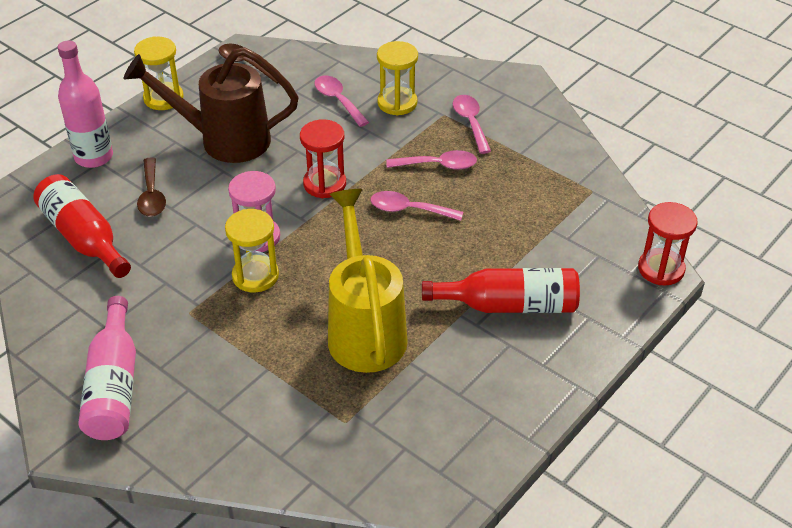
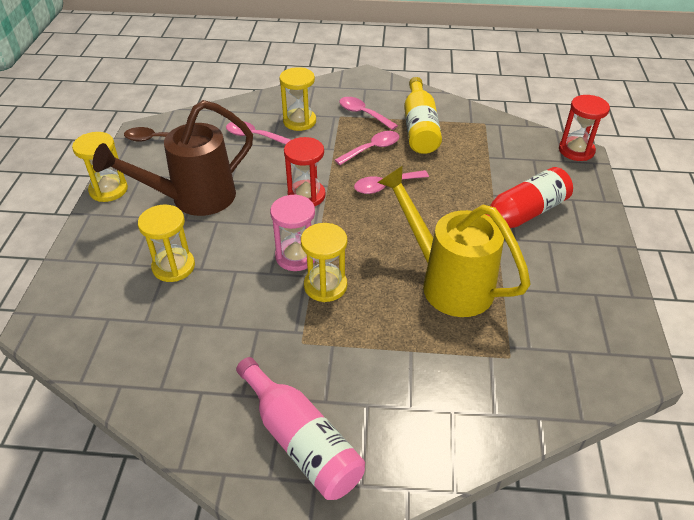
camera: 35 degrees left, 0 degrees up
(84, 238) = (145, 330): red bottle -> none
(94, 157) = (89, 260): pink bottle -> none
(151, 195) = (173, 267): brown spoon -> yellow hourglass
(513, 164) = (420, 128): none -> yellow bottle

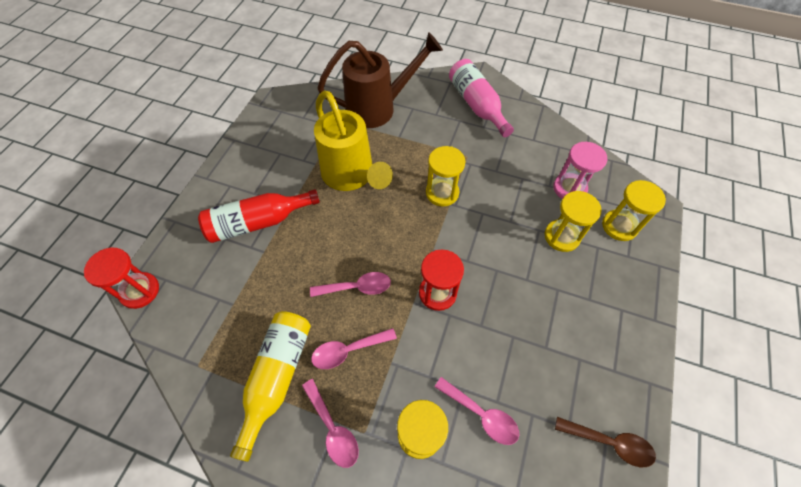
camera: 165 degrees left, 15 degrees up
(108, 190) = (645, 353): yellow hourglass -> yellow hourglass (619, 226)
(193, 199) = (551, 316): brown watering can -> brown watering can (378, 108)
(296, 256) = (459, 224): pink hourglass -> pink hourglass (569, 188)

